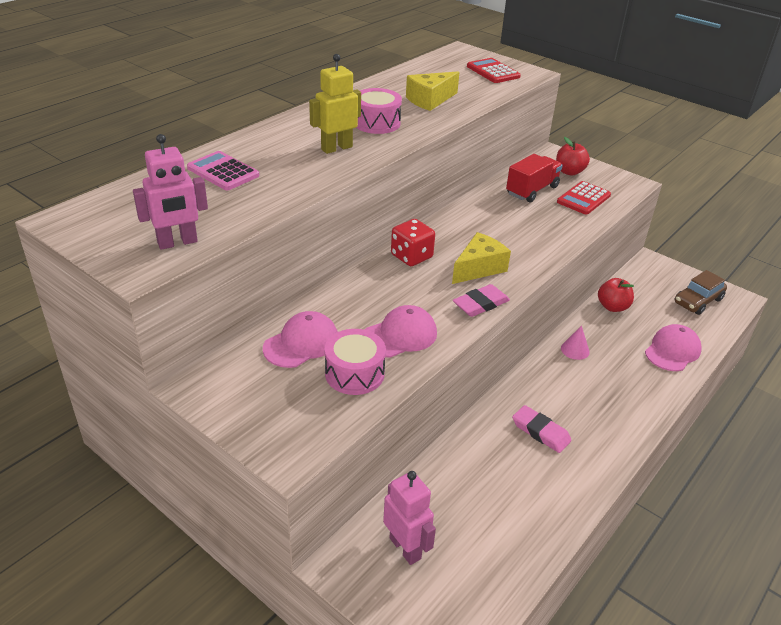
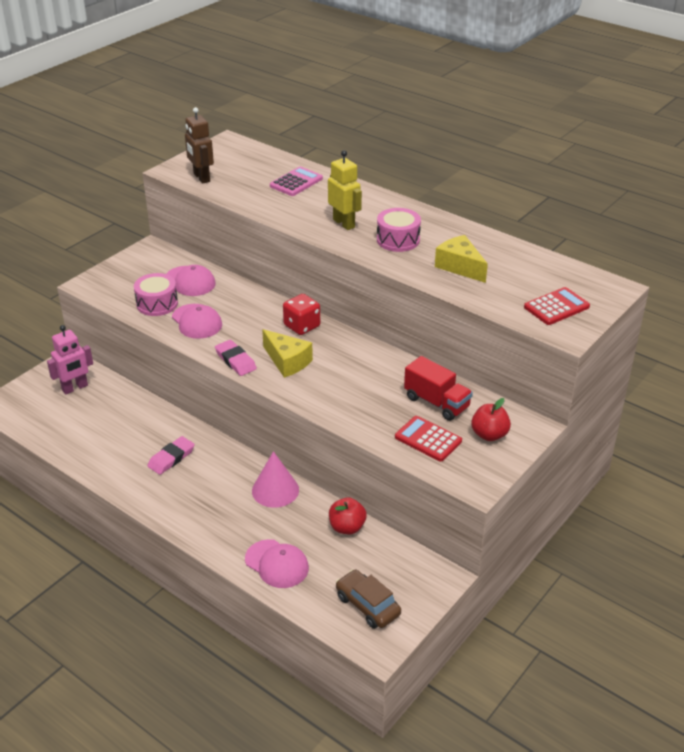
camera: 90 degrees right, 0 degrees up
(177, 243) = (201, 178): pink robot -> brown robot
(575, 350) = (275, 490): pink cone -> pink cone, size x1.71

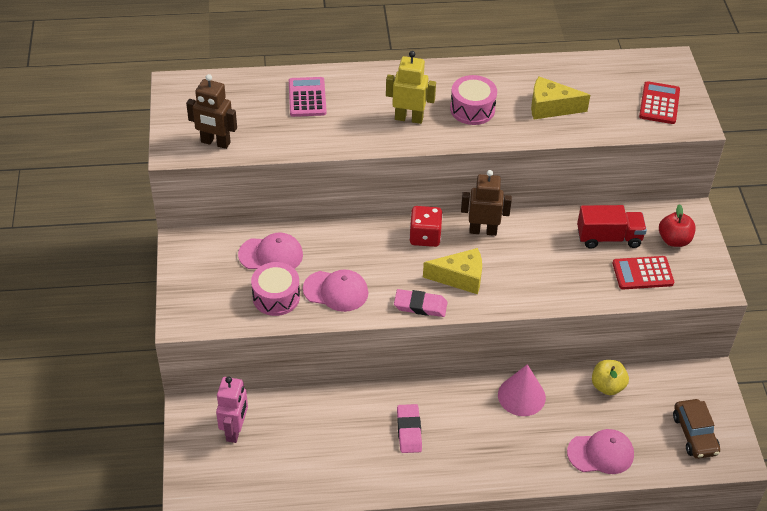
camera: 45 degrees left, 10 degrees up
(347, 345) = (483, 230): none -> brown robot
(347, 527) = (607, 386): red apple -> yellow apple
(367, 605) = (694, 434): brown car -> brown car turned 105 degrees counterclockwise

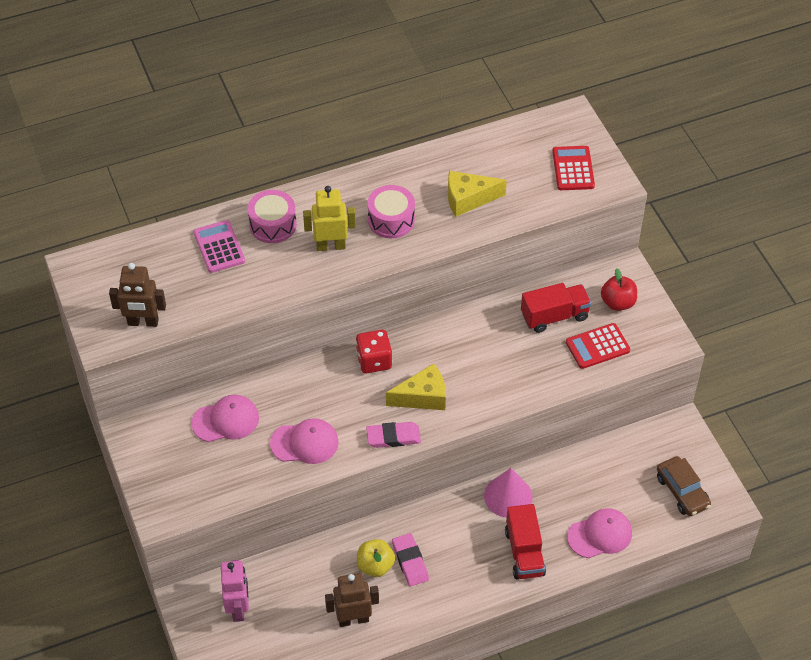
camera: 15 degrees left, 5 degrees up
(276, 297) = (247, 465): pink drum -> pink drum (273, 225)
(483, 230) = (429, 339): brown robot -> brown robot (353, 619)
(521, 450) = (524, 552): none -> red truck
(607, 386) = (587, 464): yellow apple -> yellow apple (375, 566)

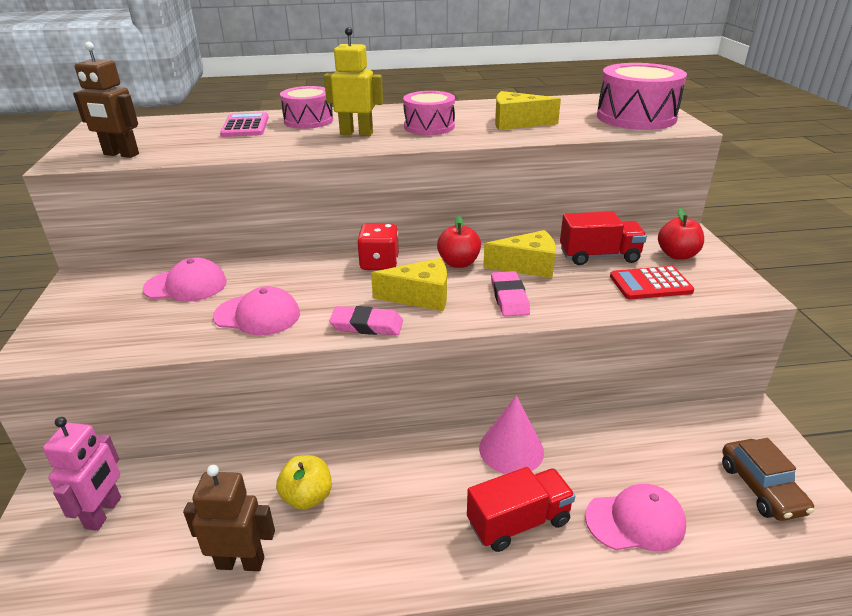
camera: 15 degrees right, 20 degrees down
(410, 561) = (355, 501): pink eraser -> pink eraser (509, 297)
(440, 348) = (458, 263): none -> red apple
(498, 341) = (527, 266): none -> yellow cheese
(524, 552) = (518, 522): red truck -> red truck turned 120 degrees counterclockwise
(573, 169) = (636, 117): red calculator -> pink drum

